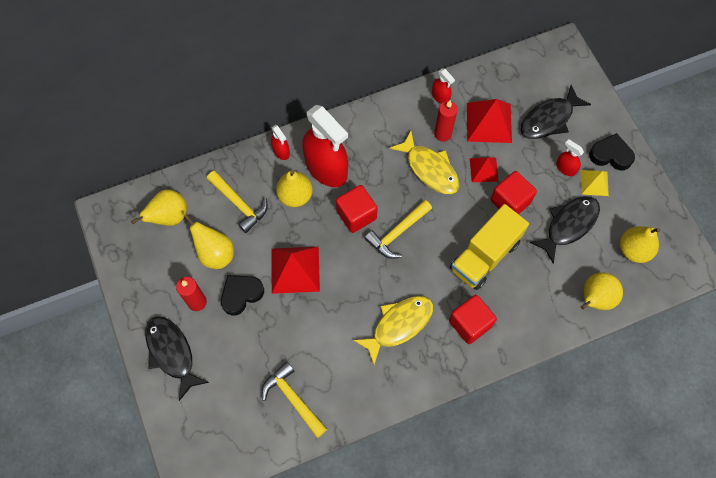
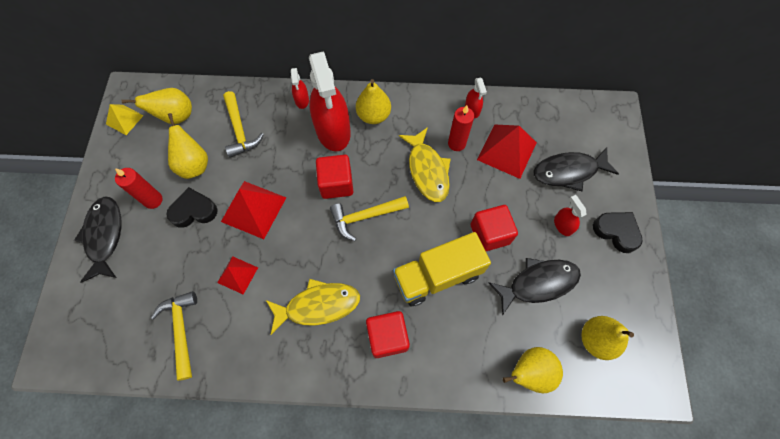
camera: 25 degrees right, 0 degrees up
(295, 196) = (292, 144): yellow pear -> yellow pear (373, 115)
(483, 169) = (479, 192): red pyramid -> red pyramid (237, 275)
(594, 183) = (586, 252): yellow pyramid -> yellow pyramid (124, 119)

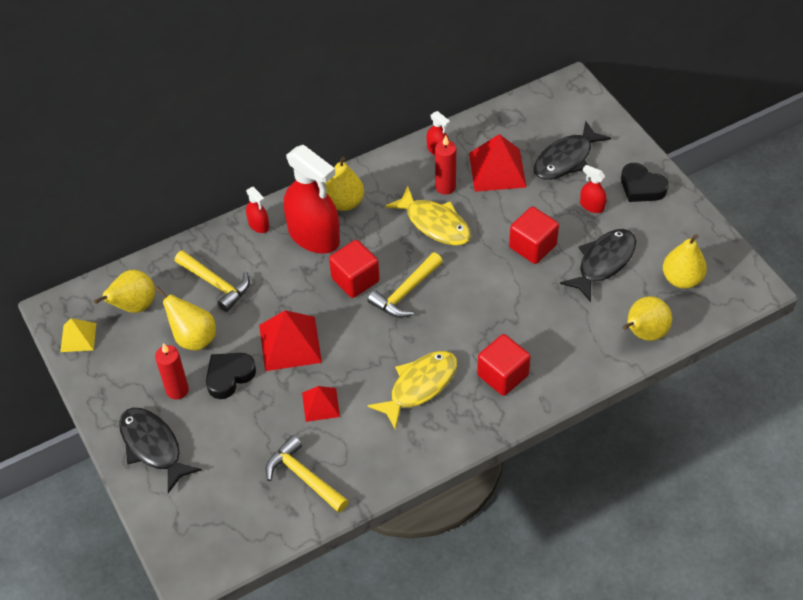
camera: 30 degrees left, 15 degrees down
(437, 276) = (510, 304): yellow truck -> none
(616, 232) = (641, 187): black heart -> black heart turned 150 degrees counterclockwise

